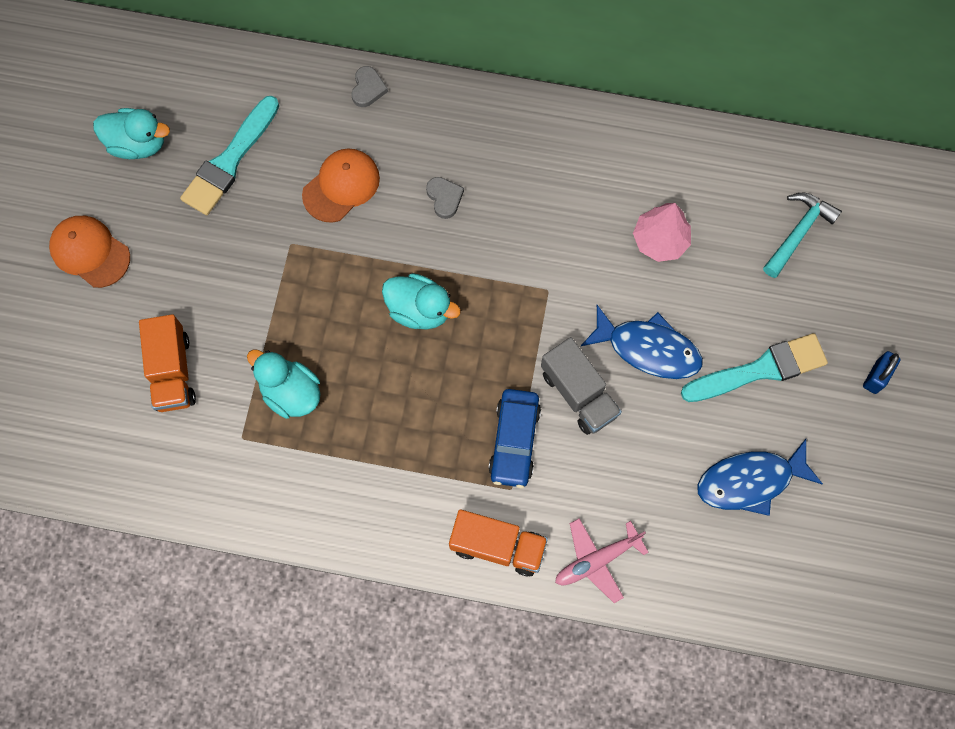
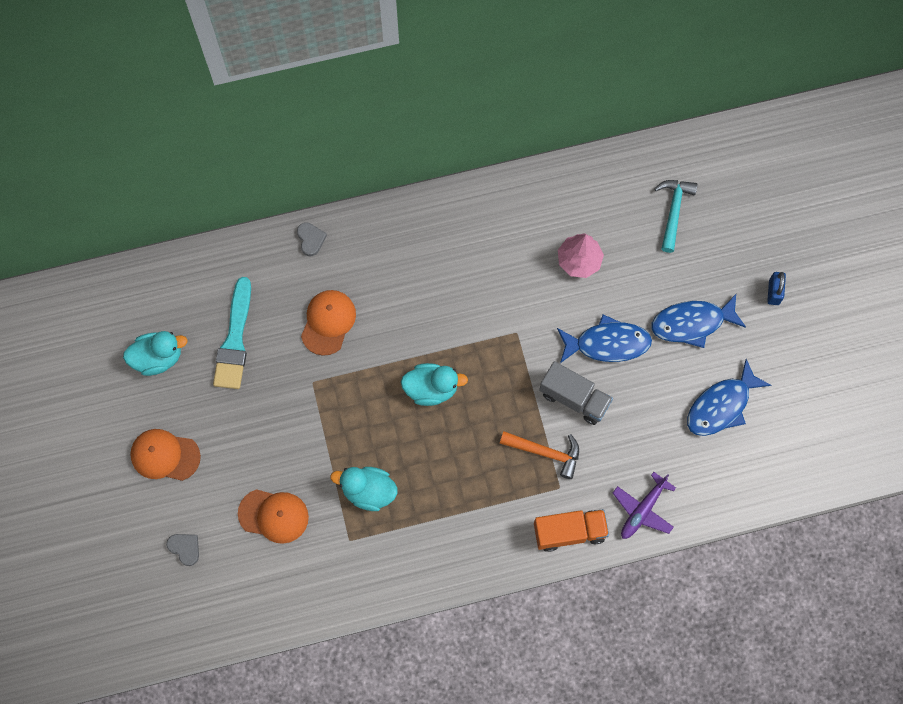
camera: 25 degrees left, 0 degrees up
(172, 372) = (273, 515): orange truck -> orange cap
(444, 198) = (408, 298): grey heart -> grey heart (185, 548)
(514, 441) = (545, 452): blue car -> orange hammer
(597, 560) = (643, 509): pink plane -> purple plane
(760, 369) = (692, 323): turquoise brush -> blue fish

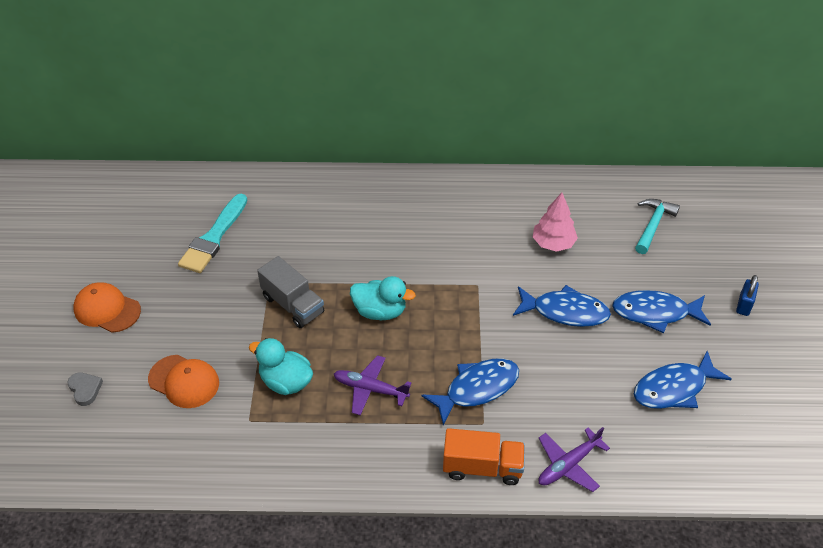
camera: 15 degrees right, 25 degrees down
(158, 357) = (140, 236): turquoise duck -> none
(311, 239) = (313, 182): grey heart -> none
(328, 322) = (303, 242): orange cap -> none
(449, 478) = (371, 389): none -> purple plane
(545, 452) = (477, 389): orange hammer -> blue fish
(574, 398) = (520, 349): grey truck -> grey truck (293, 305)

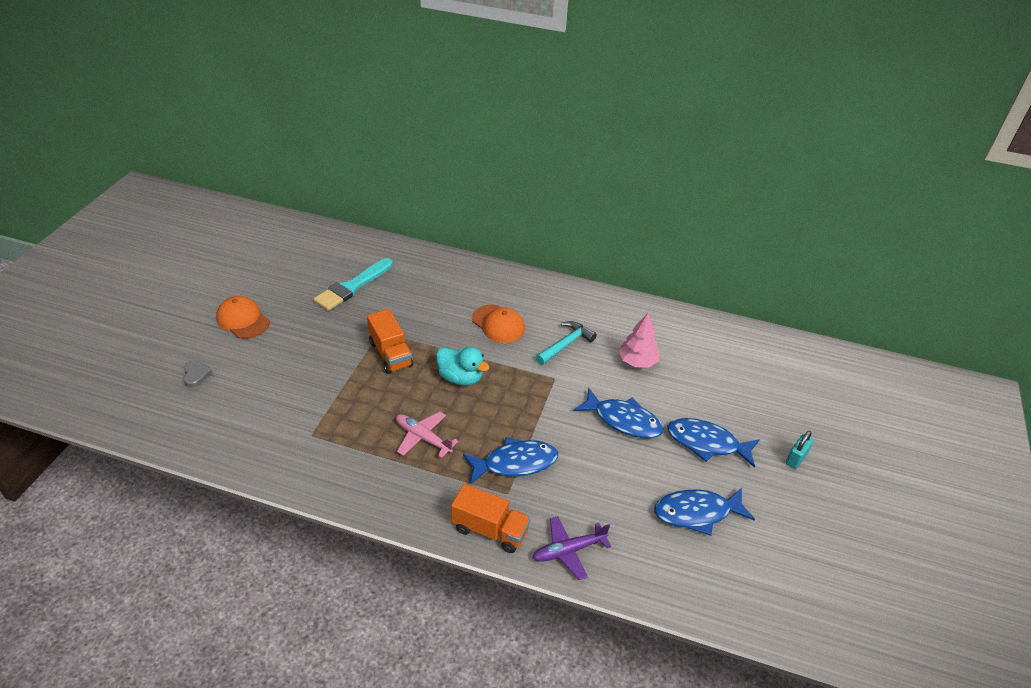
camera: 15 degrees right, 5 degrees down
(184, 381) = (275, 390): orange cap -> orange cap (498, 324)
(286, 382) = (356, 413): turquoise duck -> none
(293, 305) = (391, 354): grey truck -> orange truck
(371, 389) = (423, 438): purple plane -> pink plane
(653, 225) = (736, 369): turquoise hammer -> turquoise hammer (565, 344)
(744, 305) = (796, 459): blue padlock -> turquoise padlock

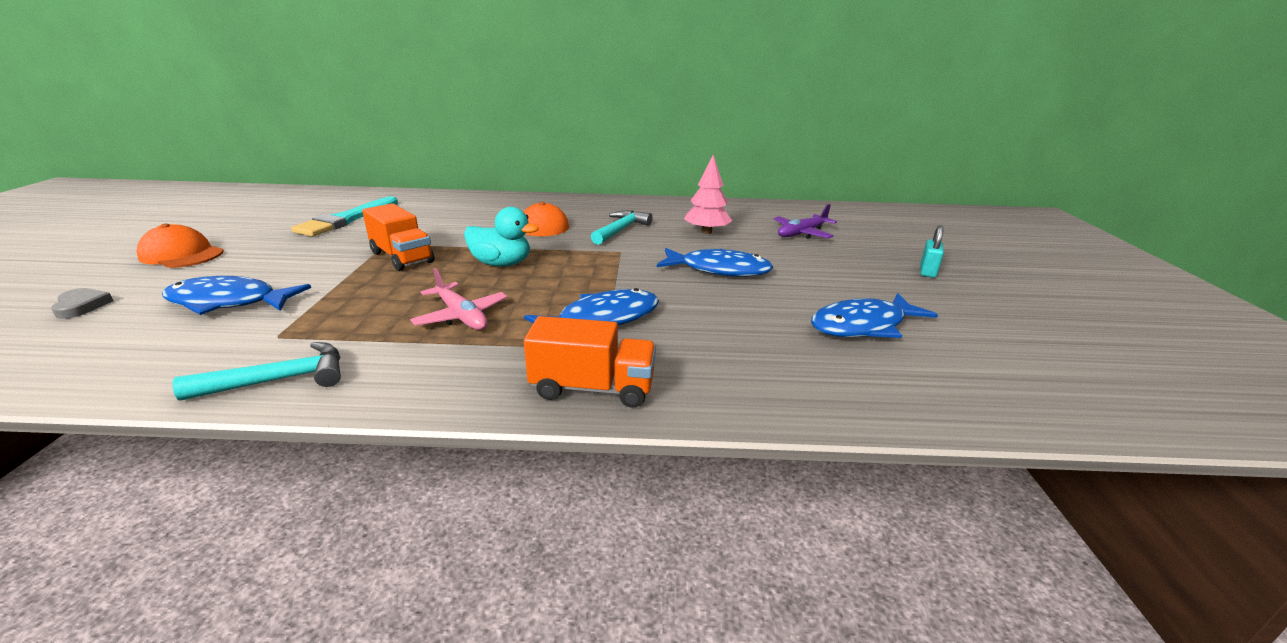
camera: 15 degrees left, 15 degrees down
(315, 478) = (279, 380): none -> turquoise hammer
(423, 438) = (461, 316): pink plane -> pink plane turned 150 degrees counterclockwise
(569, 550) = (724, 389): purple plane -> purple plane (802, 233)
(707, 443) = (825, 273): blue fish -> blue fish (229, 302)

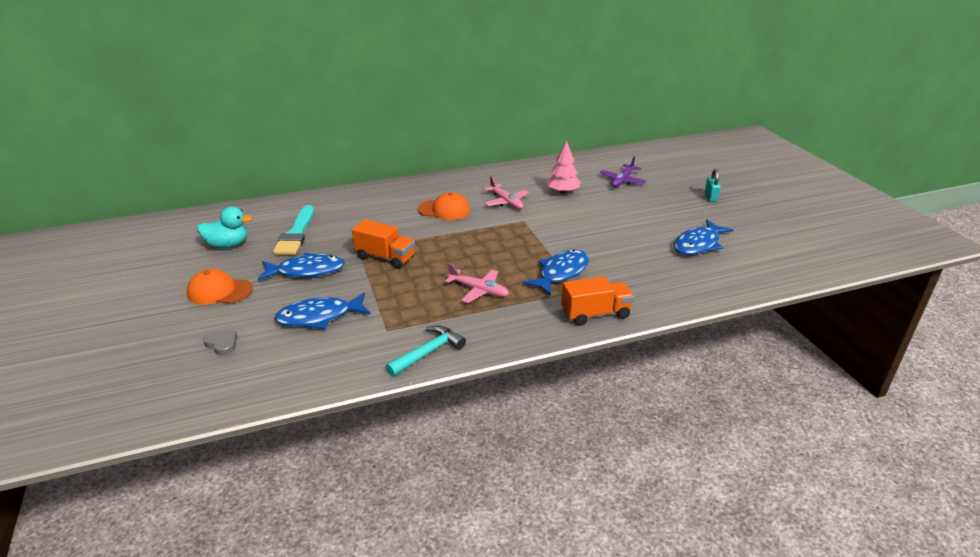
camera: 20 degrees left, 5 degrees up
(501, 264) = (458, 248): turquoise duck -> turquoise duck (228, 245)
(620, 230) = (506, 202): turquoise hammer -> pink plane
(719, 270) = (595, 222): blue fish -> blue fish (306, 271)

